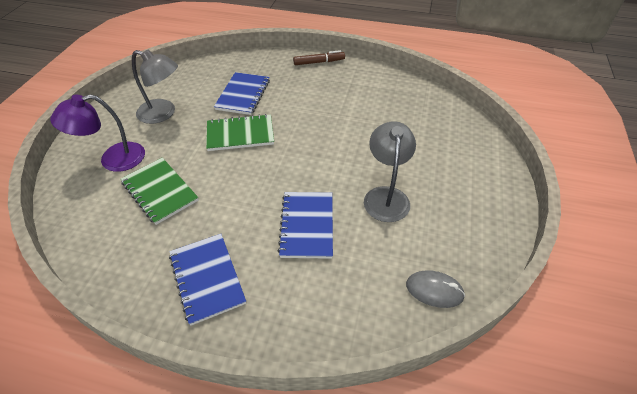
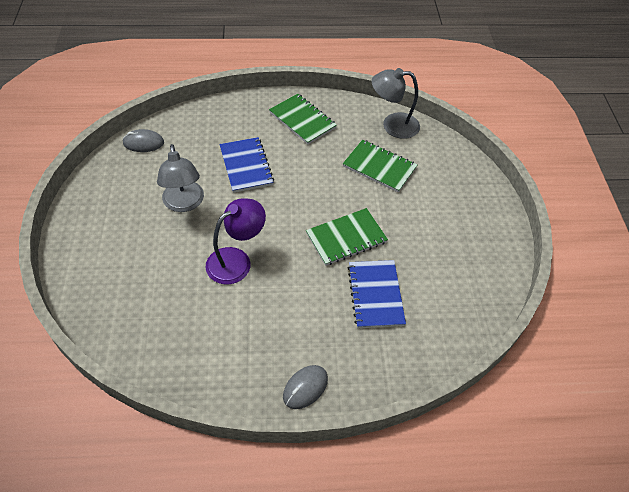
camera: 160 degrees right, 5 degrees up
(113, 159) = (443, 185): purple lamp -> purple lamp (236, 260)
(163, 113) = (443, 245): grey lamp -> grey lamp (392, 125)
(207, 278) = (302, 120): blue notebook -> green notebook
(319, 62) = (305, 387): brown marker -> grey mouse

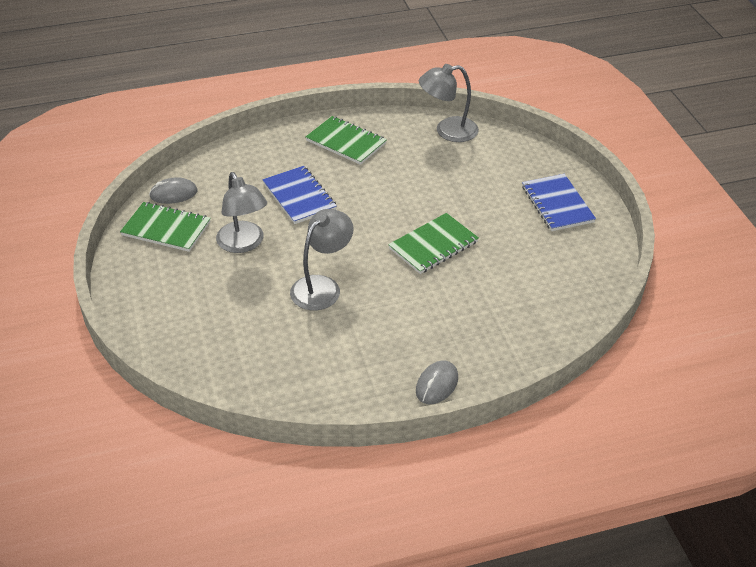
camera: 10 degrees left, 10 degrees down
(236, 260) = (322, 286): purple lamp -> grey lamp
(375, 295) = (481, 291): blue notebook -> blue notebook (557, 204)
(379, 167) = (446, 173): green notebook -> green notebook (166, 229)

